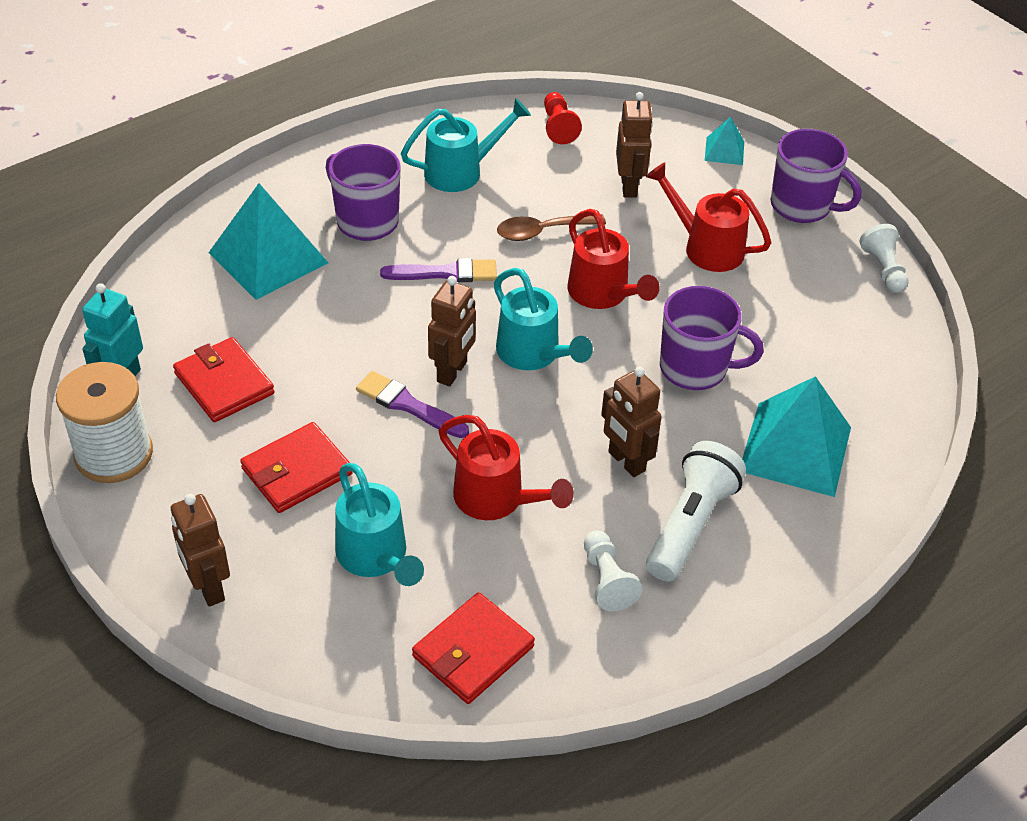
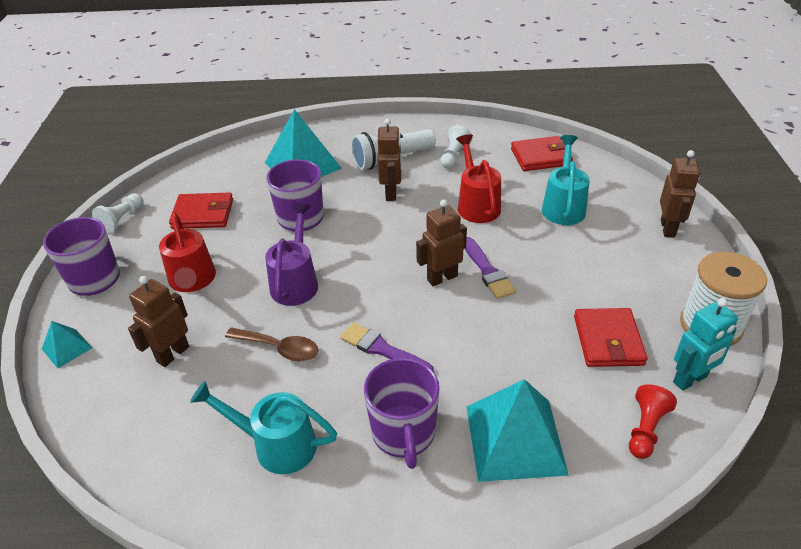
camera: 140 degrees left, 5 degrees down
(296, 471) = (585, 263): red wallet -> red wallet (203, 214)
(533, 354) = (381, 265): turquoise watering can -> none
(558, 127) = (143, 450): red pawn -> red pawn (645, 429)
(603, 294) = (296, 282): red watering can -> purple watering can

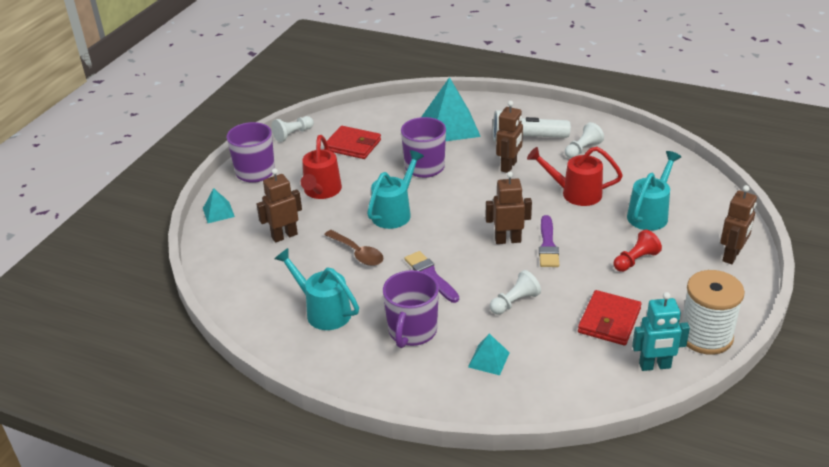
camera: 25 degrees right, 5 degrees down
(296, 282) = (395, 212): purple watering can -> turquoise watering can
(477, 204) = (575, 193): red watering can -> red watering can turned 90 degrees counterclockwise
(496, 352) = (514, 302): none -> white pawn
(515, 439) = (488, 359): turquoise pyramid -> turquoise pyramid, size x0.48
(540, 157) = (661, 169): red wallet -> none
(645, 429) = (591, 385): red pawn -> red pawn (635, 260)

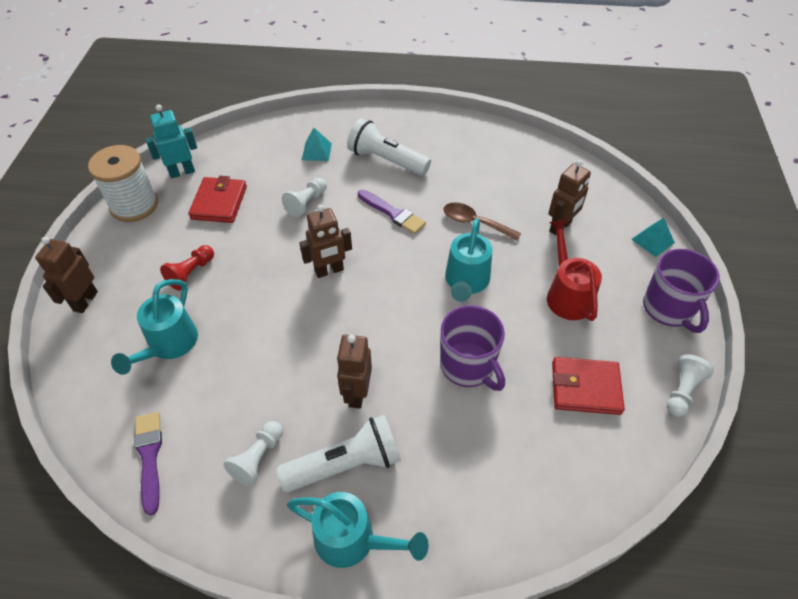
camera: 160 degrees right, 15 degrees up
(323, 311) = (470, 162): turquoise watering can -> turquoise watering can (353, 541)
(412, 331) = (386, 160): purple mug -> white flashlight
(450, 126) = (470, 469): turquoise pyramid -> none
(548, 245) = (285, 273): purple brush -> purple brush (149, 457)
(575, 193) = (262, 361): red watering can -> none

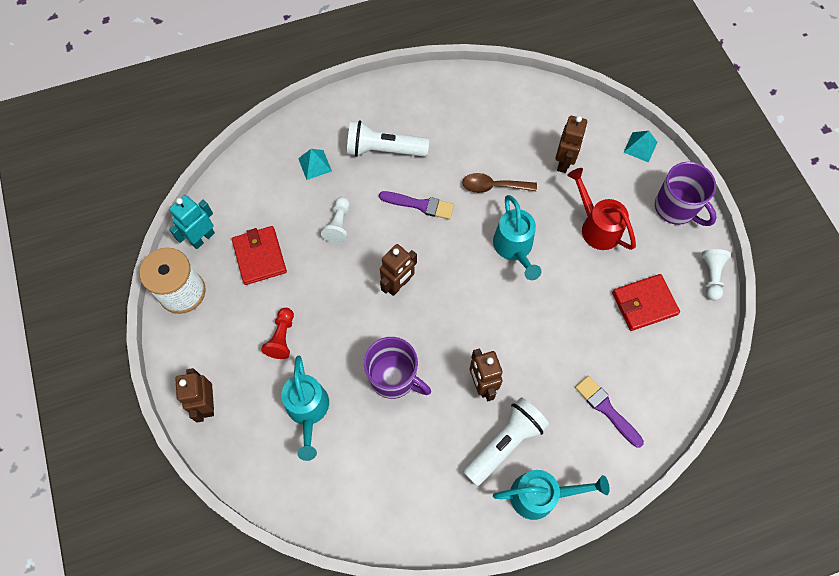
camera: 25 degrees left, 15 degrees up
(149, 457) = (356, 506): purple brush -> purple brush (606, 409)
(258, 458) = (438, 469): white pawn -> none
(468, 366) = (552, 324): purple mug -> purple mug (394, 377)

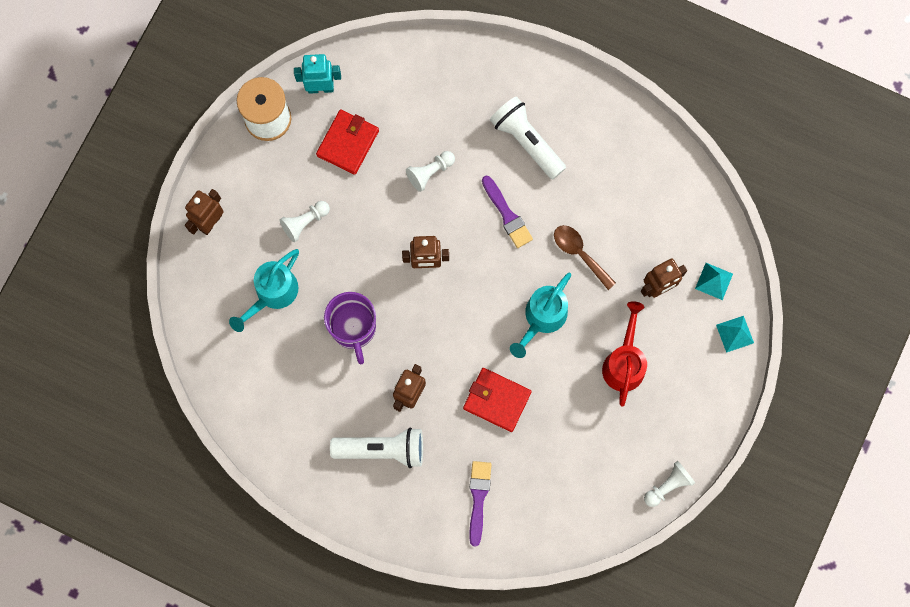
camera: 45 degrees right, 10 degrees up
(282, 337) = (305, 222): red pawn -> white pawn
(314, 164) = (461, 104): turquoise pyramid -> turquoise pyramid (714, 281)
(541, 495) = (370, 507): turquoise watering can -> none
(644, 303) = (592, 454): red wallet -> red wallet (497, 400)
(676, 208) = (704, 409): purple mug -> none

